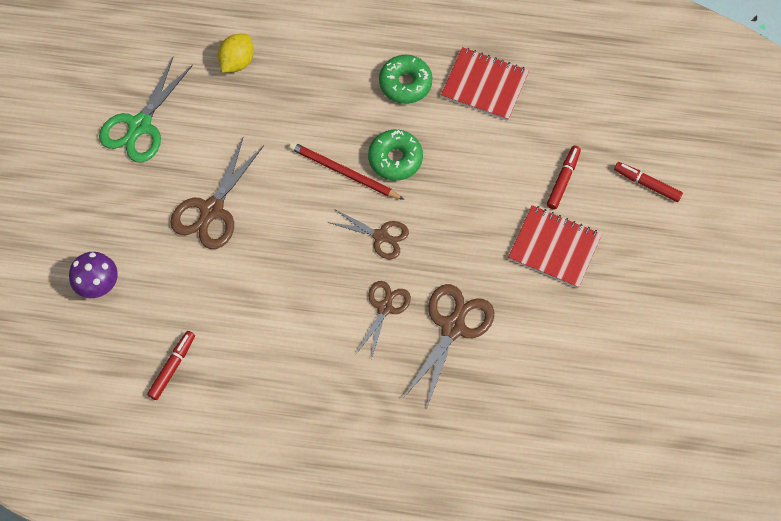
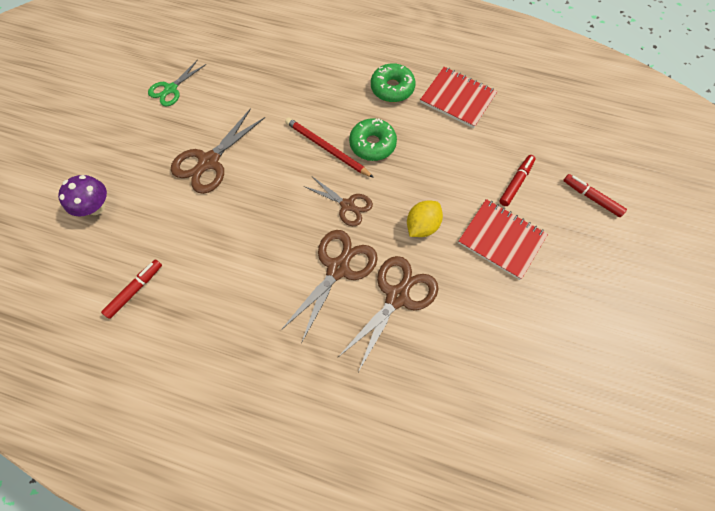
camera: 10 degrees right, 0 degrees up
(140, 126) = (171, 89): green scissors -> green scissors, size x0.64
(237, 62) = (261, 54): yellow lemon -> yellow lemon (422, 226)
(384, 308) = (338, 268): brown scissors -> brown scissors, size x1.56

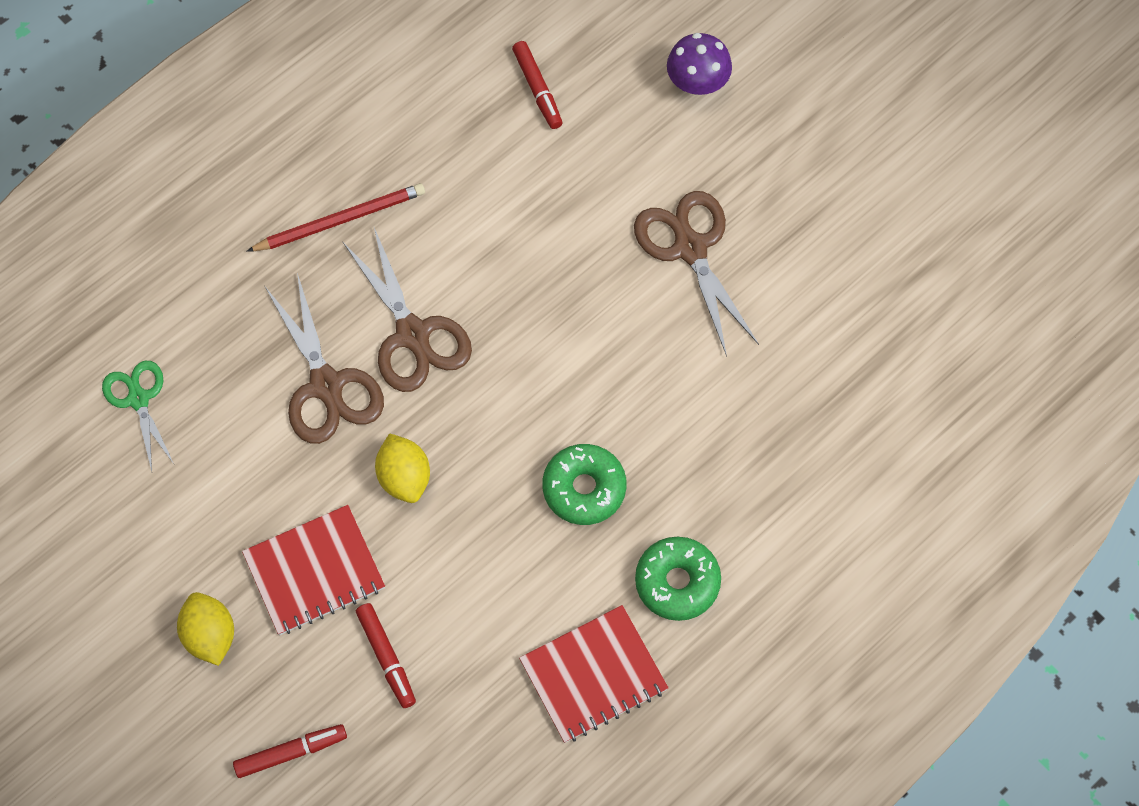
camera: 120 degrees right, 0 degrees up
(171, 89) = (868, 249): green scissors -> green scissors (138, 399)
(327, 148) = (616, 419): red pencil -> red pencil (340, 220)
(347, 205) = (500, 396): brown scissors -> none
(571, 270) = (210, 635): none -> yellow lemon

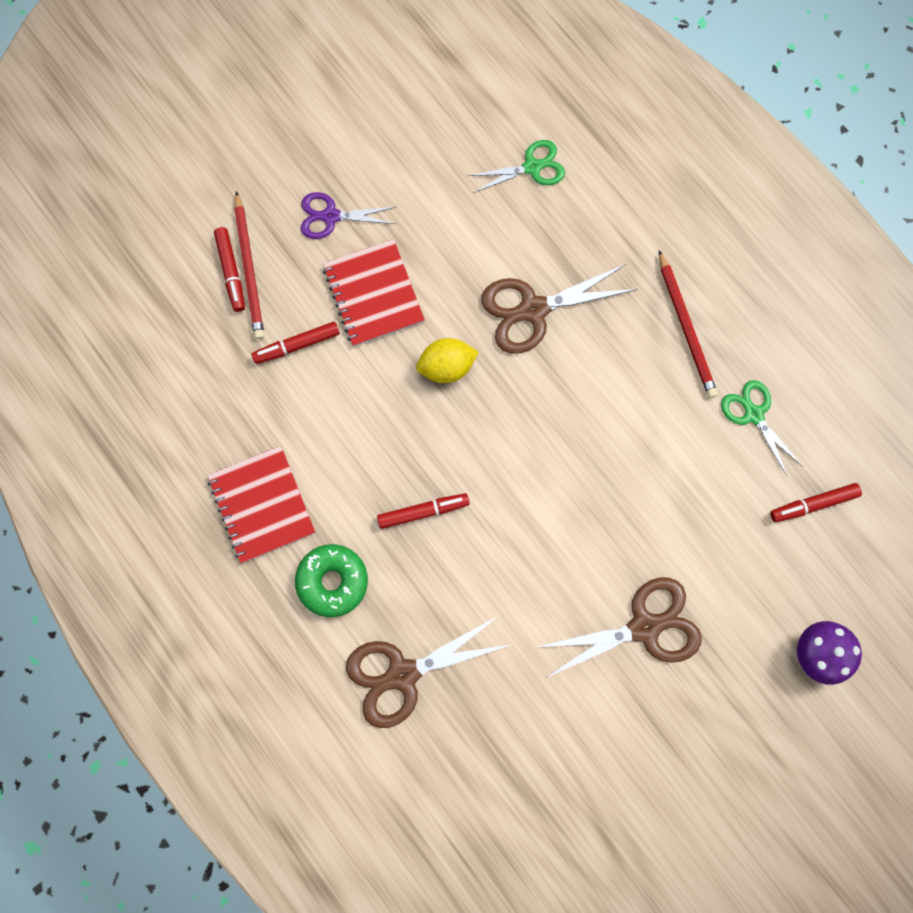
camera: 95 degrees right, 10 degrees up
(210, 635) = (330, 216): yellow lemon -> purple scissors
(286, 730) = (249, 269): none -> red pencil
(413, 335) = (574, 381): brown scissors -> brown scissors (402, 674)
(440, 149) = (753, 414): none -> green scissors
(584, 488) = (423, 511): green donut -> red marker

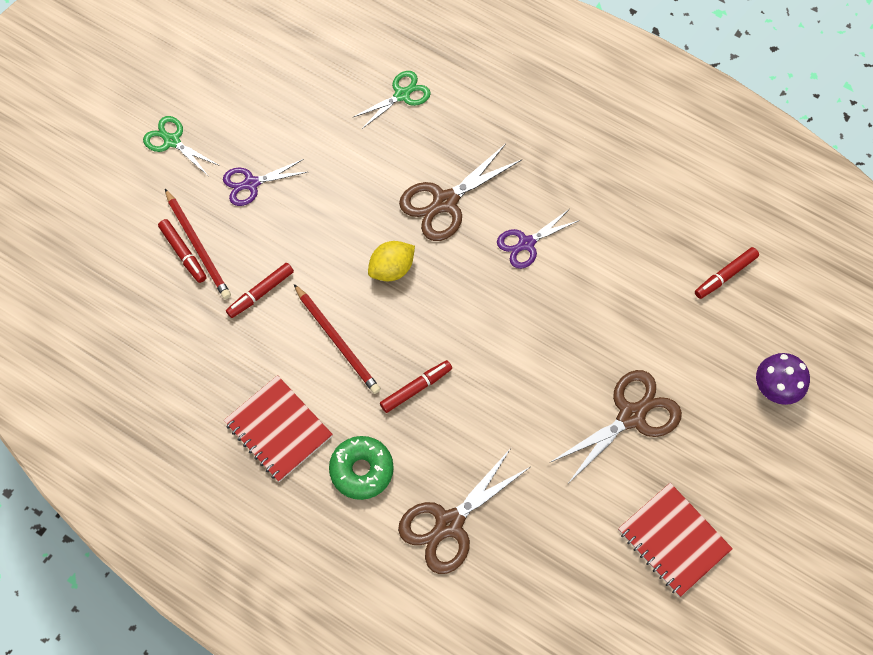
camera: 20 degrees left, 10 degrees down
(373, 294) = (310, 232): red notebook -> red notebook (673, 540)
(604, 389) = (526, 243): none -> purple scissors
(686, 327) = (572, 176): red pencil -> red pencil (337, 341)
(753, 414) = (651, 224): green scissors -> green scissors (172, 141)

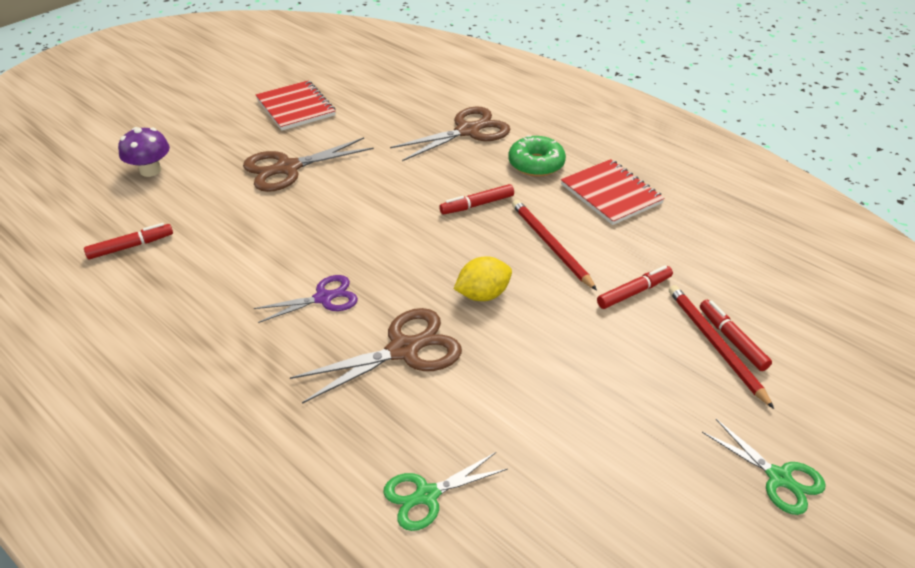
camera: 170 degrees left, 25 degrees down
(251, 184) = (654, 404): purple scissors -> none

